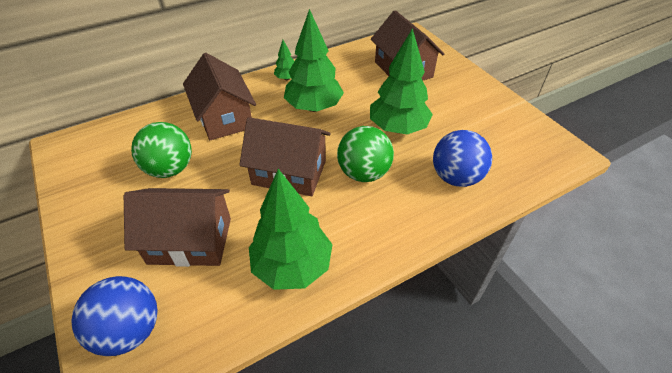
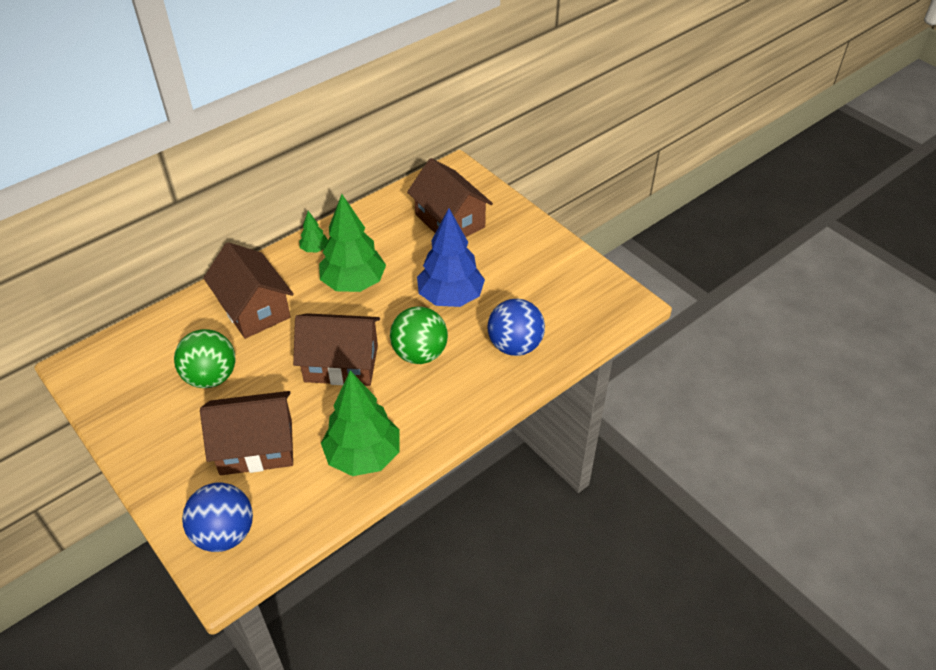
camera: 10 degrees left, 0 degrees up
(398, 128) = (450, 297): green tree -> blue tree

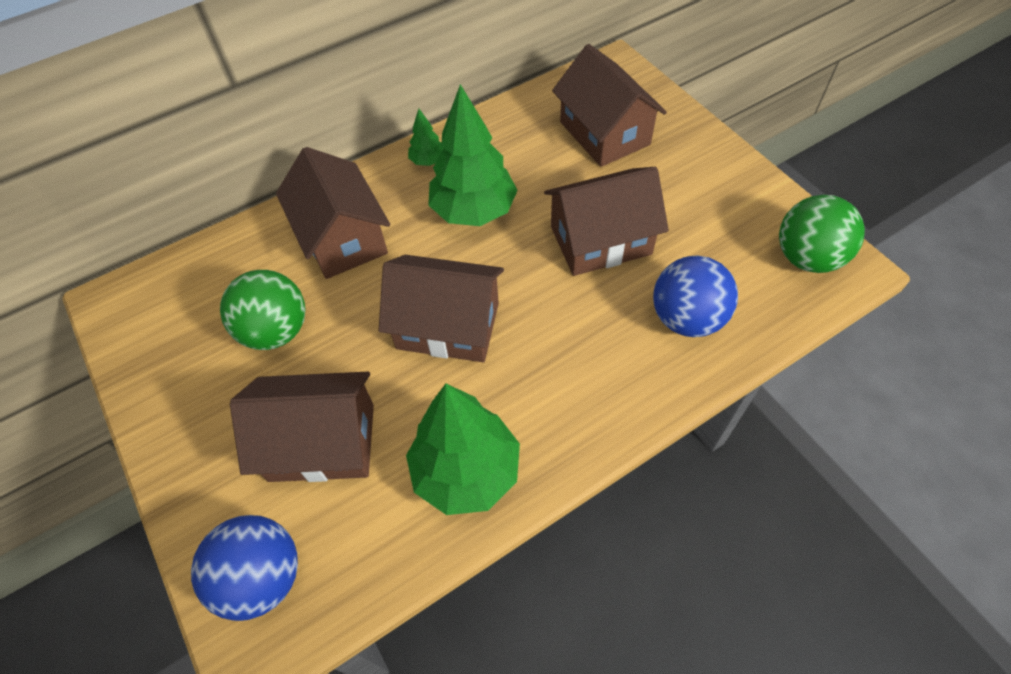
camera: 10 degrees right, 10 degrees up
(419, 353) = (554, 319): green ball -> green ball (807, 257)
(450, 297) = (600, 240): blue tree -> brown house

